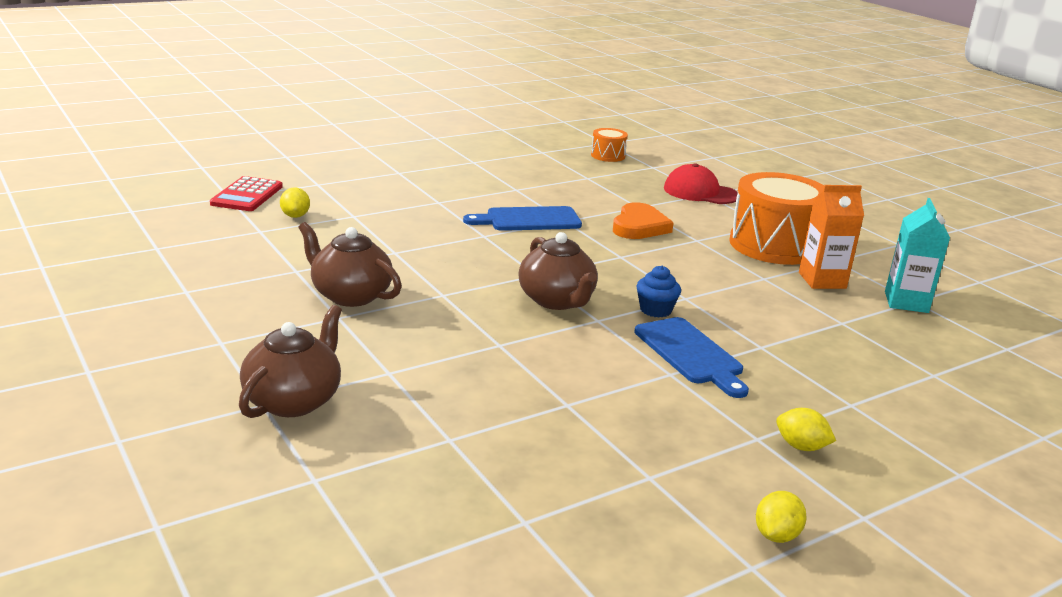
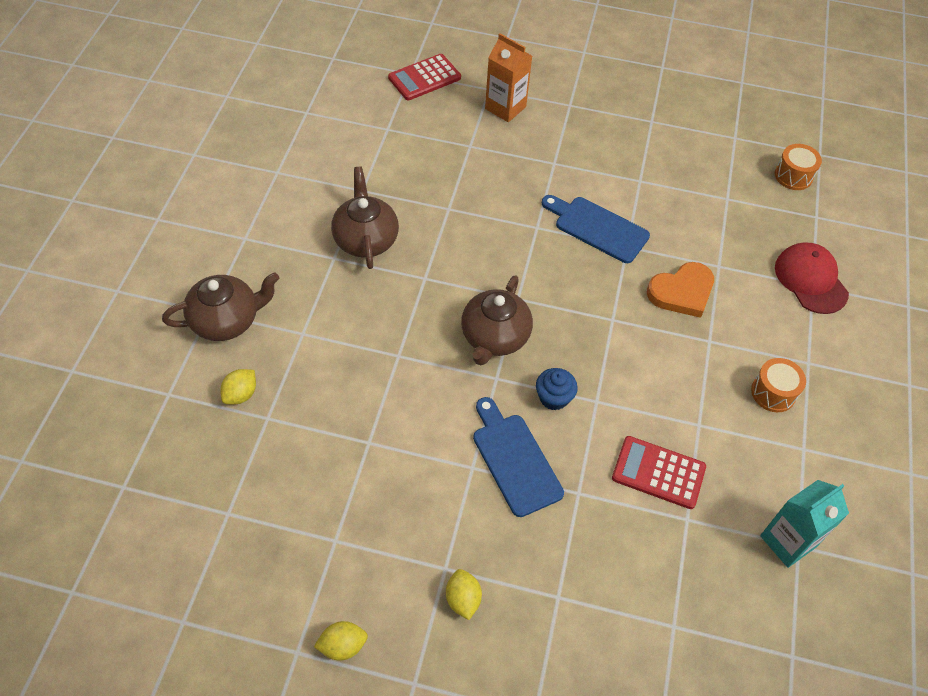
camera: 45 degrees right, 30 degrees up
(295, 216) = (429, 123): yellow lemon -> yellow lemon (241, 394)
(691, 354) = (514, 460): blue cutting board -> blue cutting board turned 135 degrees clockwise
(774, 245) = (773, 393): orange drum -> orange drum, size x0.47
(786, 311) = (658, 472): none -> red calculator
(822, 280) = (749, 463): orange carton -> orange carton (505, 108)

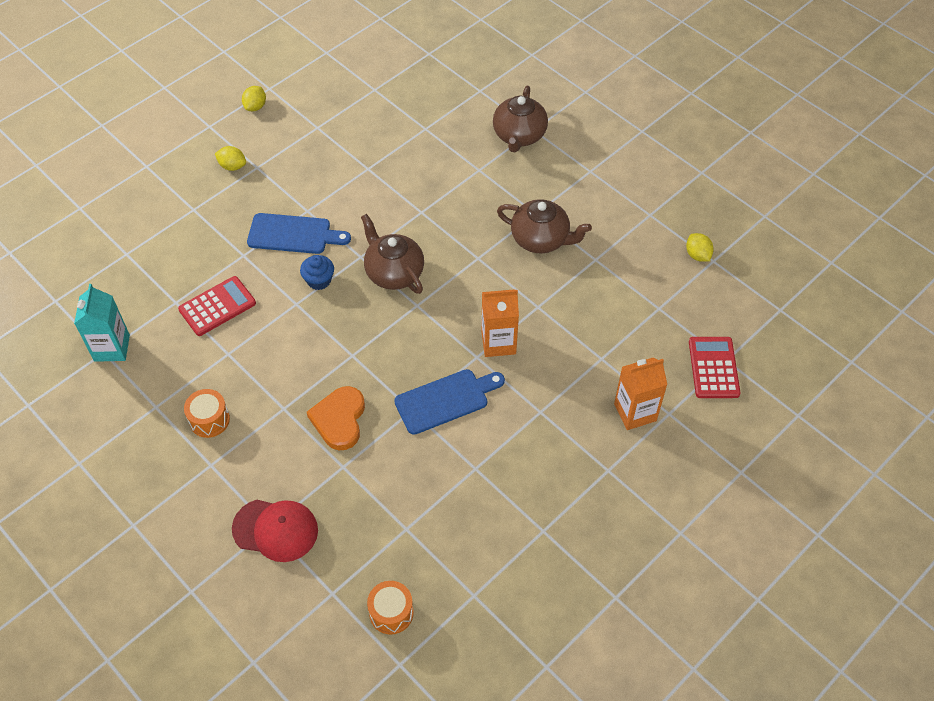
camera: 125 degrees right, 0 degrees up
(241, 394) = (453, 122): yellow lemon -> yellow lemon (697, 255)
(510, 219) = (498, 342): none -> orange carton

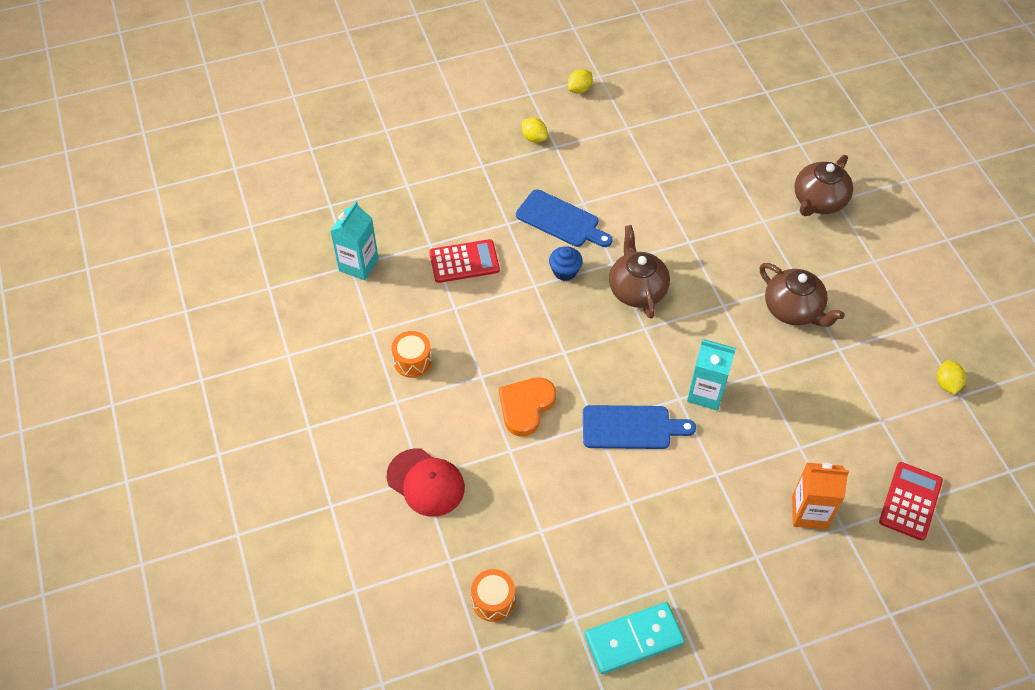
camera: 25 degrees right, 0 degrees up
(498, 342) = (706, 393): orange carton -> turquoise carton
(536, 591) = (634, 639): none -> turquoise domino

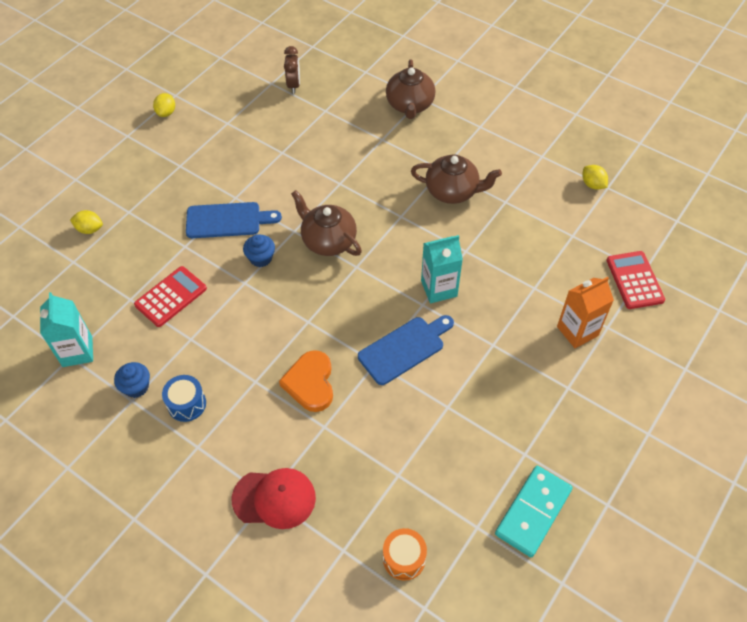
camera: 35 degrees left, 0 degrees up
(383, 322) = (136, 387): none -> blue cupcake
(412, 361) = (187, 404): orange drum -> blue drum
(534, 138) = (157, 168): yellow lemon -> yellow lemon (90, 229)
(717, 122) = (294, 85): none -> brown clock

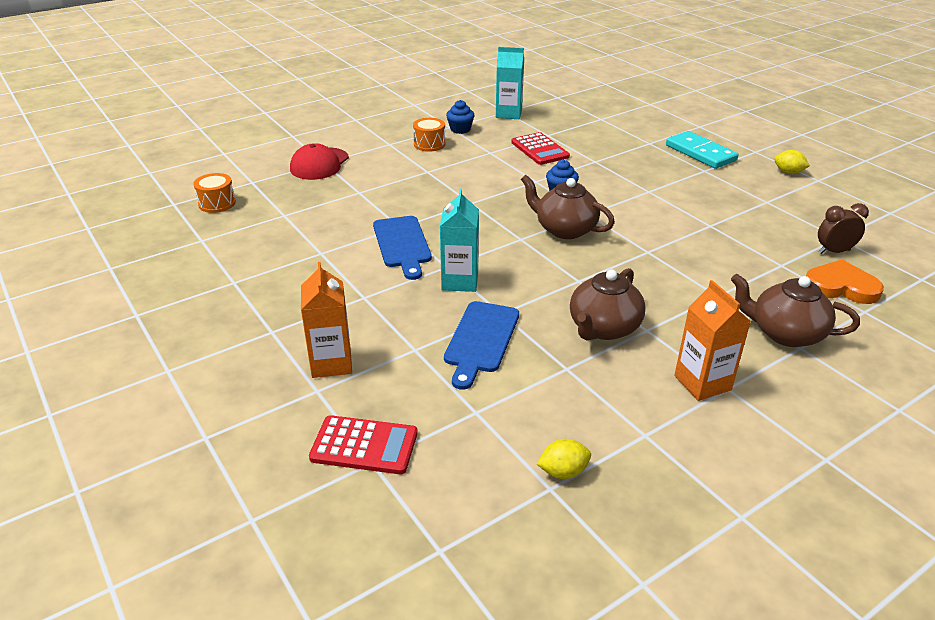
camera: 110 degrees right, 20 degrees down
(90, 229) = (635, 127): yellow lemon -> none
(187, 404) = (429, 144): blue drum -> orange drum
(227, 220) = (618, 183): blue cutting board -> blue cutting board (481, 340)
(294, 85) = (834, 251): brown clock -> brown clock turned 150 degrees clockwise
(310, 383) = (405, 193): orange heart -> orange heart (840, 287)
(328, 241) = (564, 229): brown teapot -> brown teapot turned 120 degrees counterclockwise
(481, 137) = (702, 383): none -> orange carton
(533, 512) = (179, 271): turquoise domino -> turquoise domino (700, 153)

